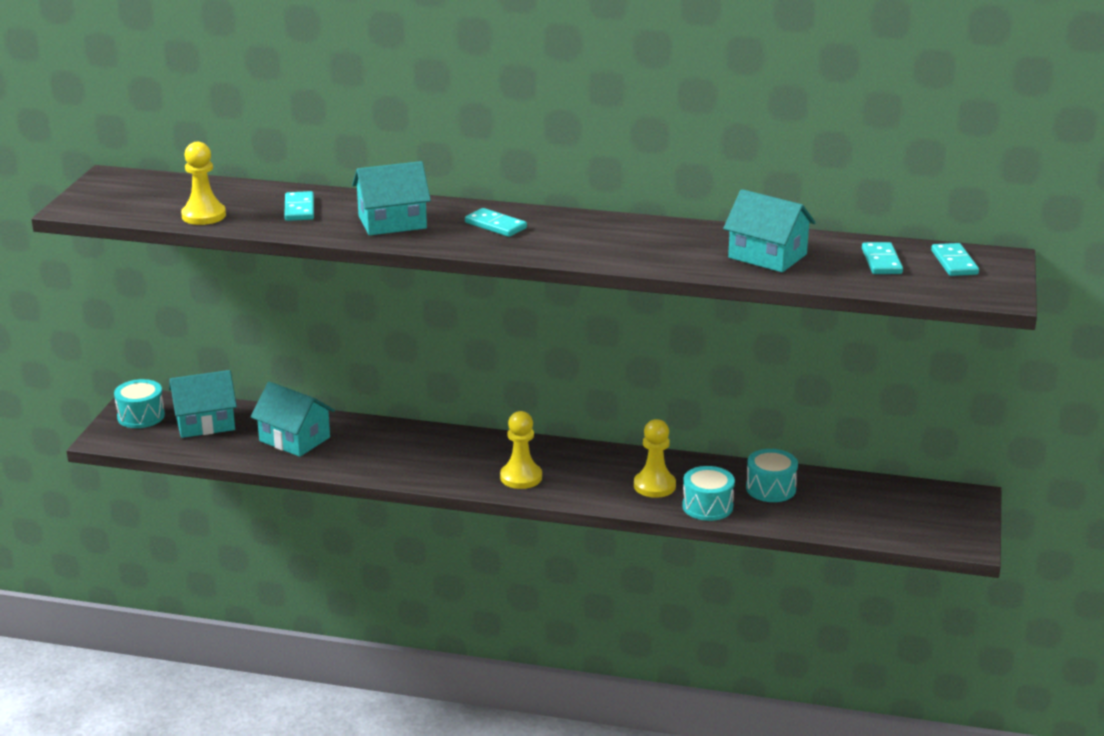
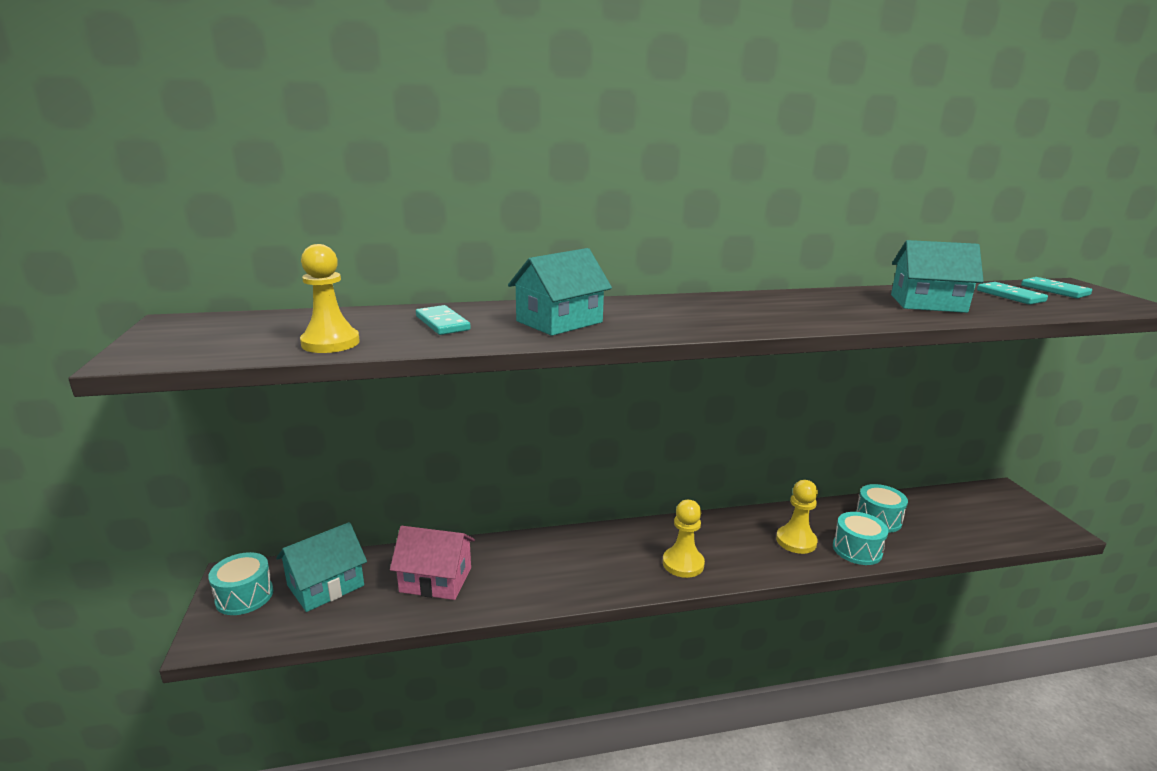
camera: 25 degrees left, 5 degrees down
(294, 439) = (436, 580): turquoise house -> pink house
(495, 225) = (664, 311): turquoise domino -> none

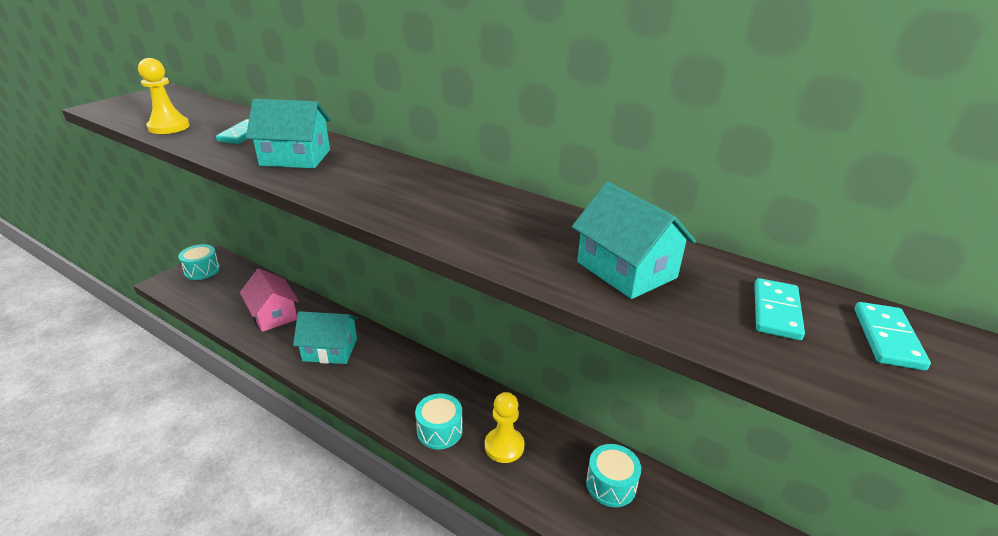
camera: 45 degrees right, 10 degrees up
(325, 585) = (233, 286): turquoise house -> turquoise house (330, 350)
(683, 564) = (400, 401): yellow pawn -> none
(857, 550) = (538, 490): turquoise drum -> turquoise drum (439, 430)

